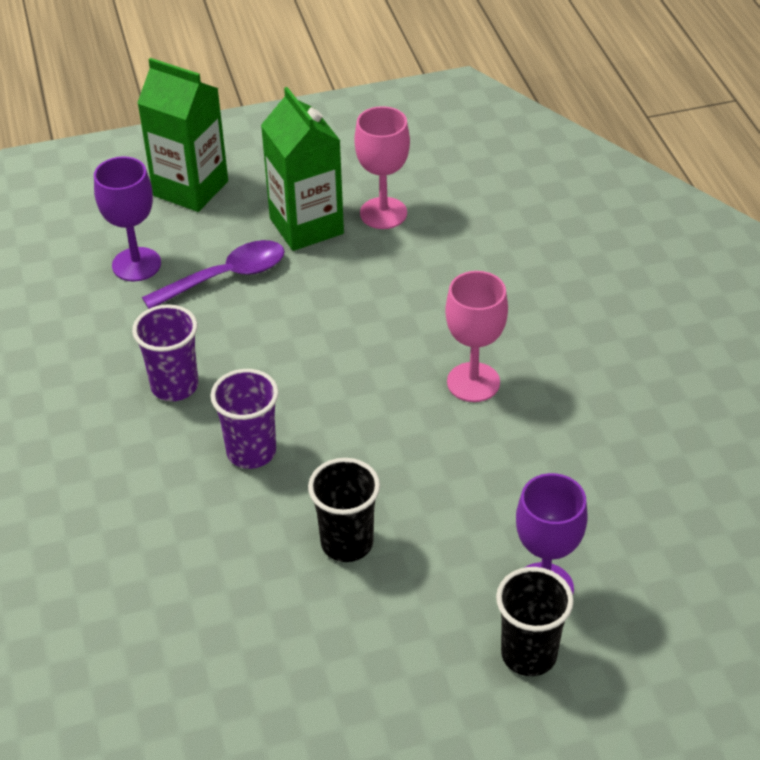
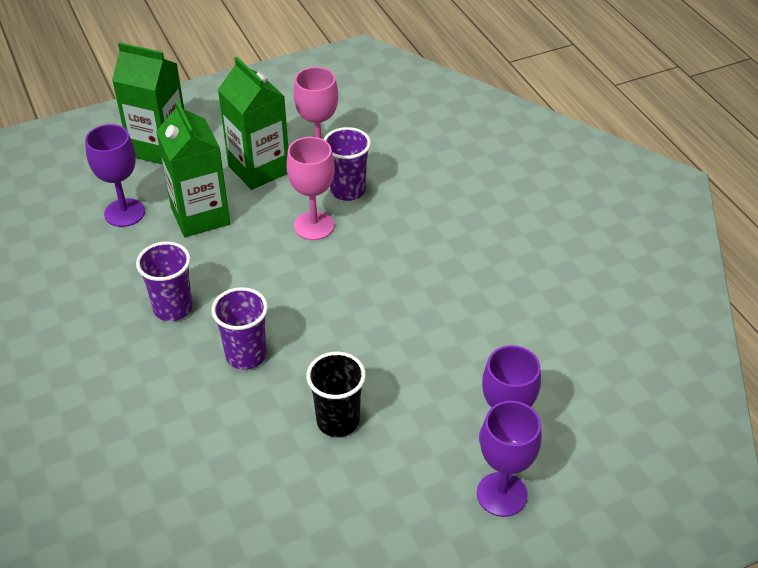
camera: 10 degrees left, 0 degrees up
(225, 277) = (200, 216): purple spoon -> green carton
(410, 263) = (348, 190): none -> purple cup
(473, 382) = (415, 280): pink goblet -> pink goblet (314, 226)
(529, 654) = (502, 494): black cup -> purple goblet

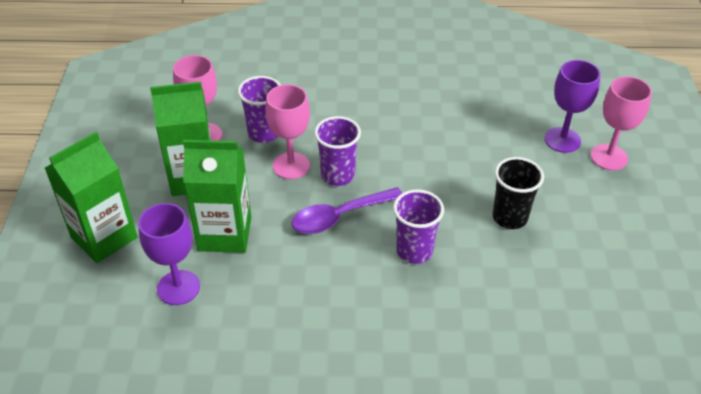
camera: 65 degrees left, 0 degrees up
(173, 308) = (331, 284): purple cup -> purple cup (338, 175)
(264, 284) = (340, 216): none -> purple spoon
(502, 494) = (609, 157): purple goblet -> pink goblet

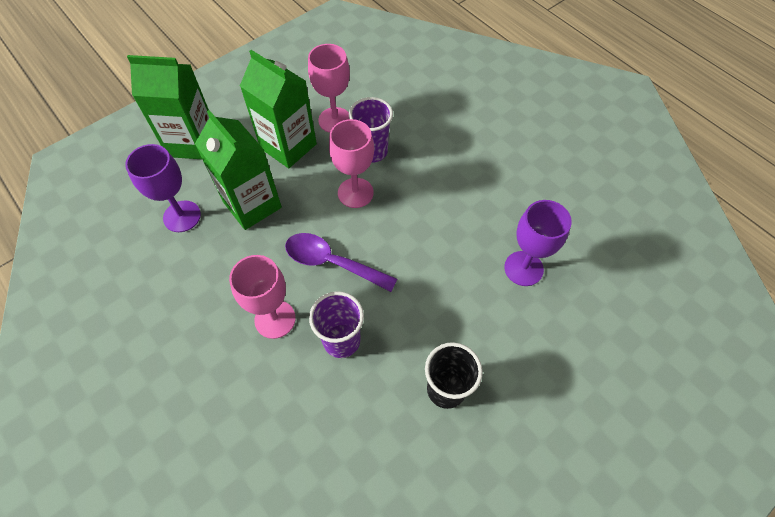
camera: 50 degrees right, 15 degrees up
(338, 175) = (374, 229): purple cup -> none
(562, 140) = (590, 370): purple goblet -> purple goblet (523, 268)
(609, 157) = (610, 427): pink goblet -> pink goblet (275, 319)

